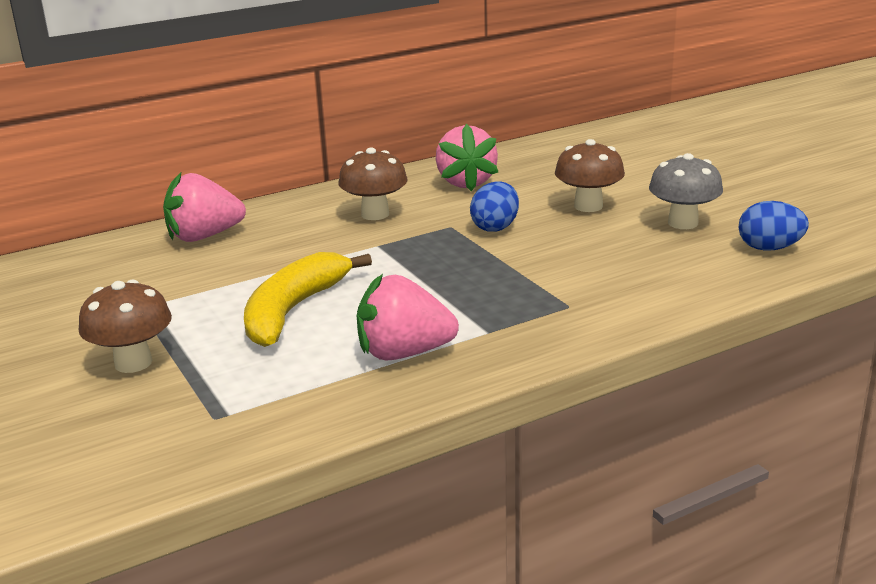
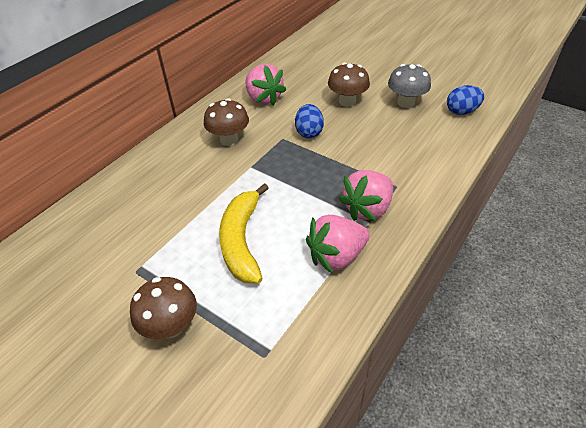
camera: 25 degrees left, 20 degrees up
(204, 236) = (130, 190): pink strawberry -> pink strawberry (367, 209)

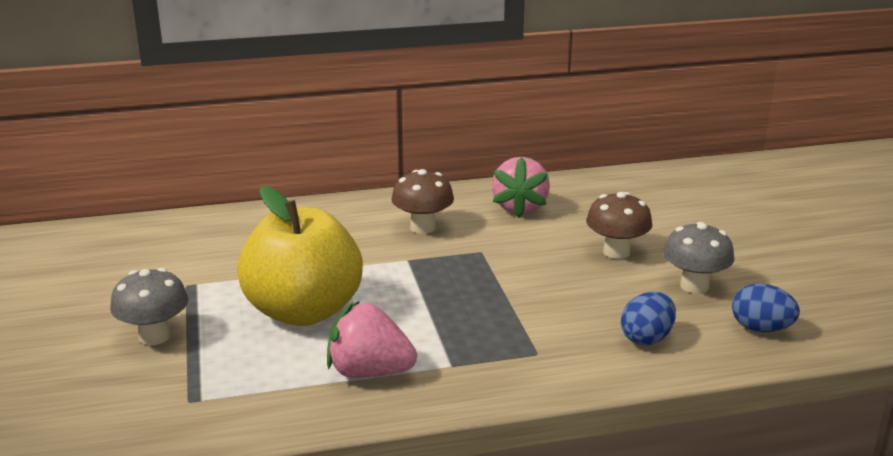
camera: 40 degrees right, 20 degrees down
(171, 326) = (154, 336): brown mushroom -> grey mushroom
(242, 240) = (303, 311): yellow banana -> yellow apple
(309, 132) = (519, 259): blue egg -> blue egg (646, 338)
(367, 209) = (468, 354): pink strawberry -> none

